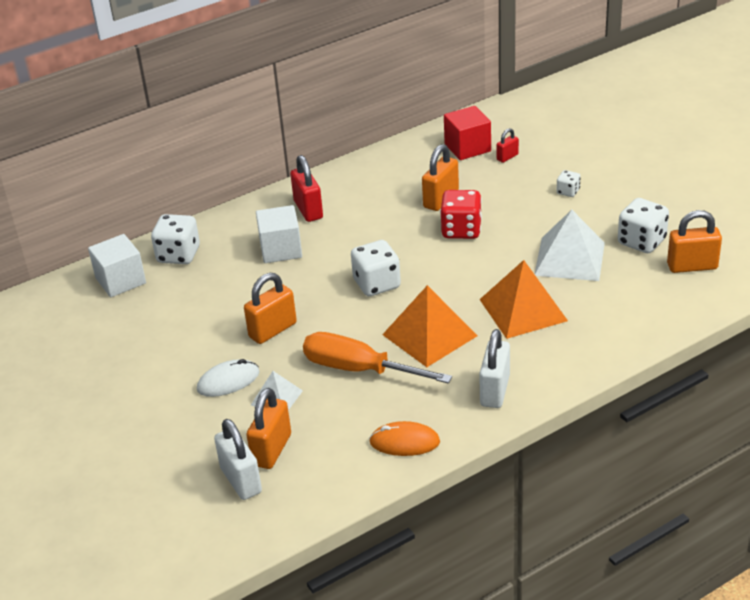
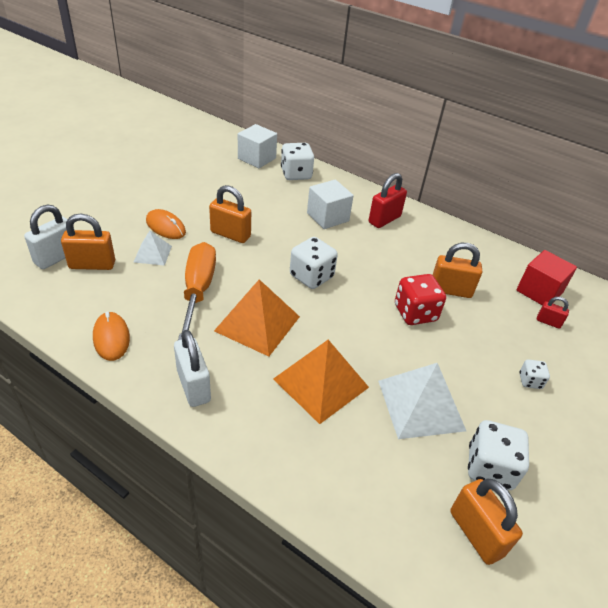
camera: 60 degrees right, 5 degrees up
(228, 381) = (166, 227): white mouse -> orange mouse
(495, 391) = (193, 386): white padlock -> white padlock turned 75 degrees clockwise

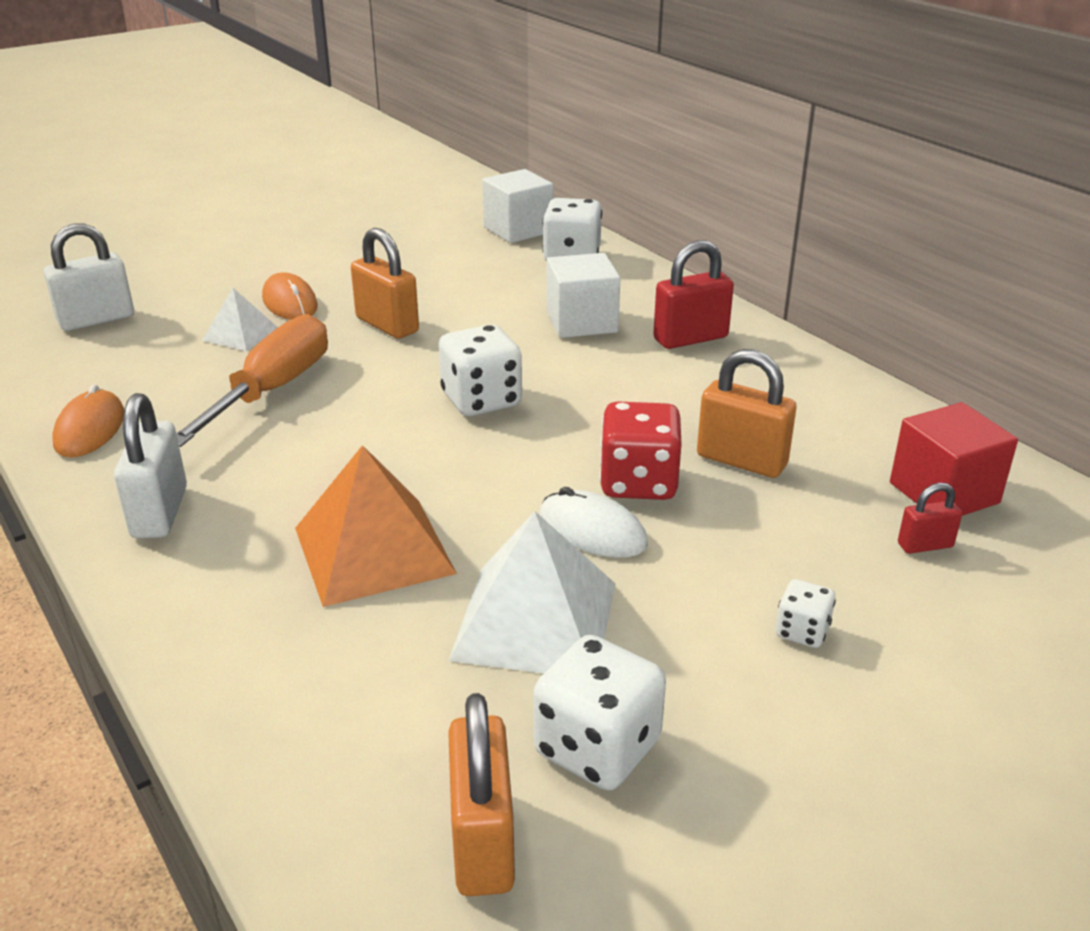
camera: 25 degrees right, 10 degrees down
(92, 265) = (139, 335): orange padlock -> none
(257, 323) = (332, 449): orange pyramid -> none
(412, 346) = (592, 530): none -> white mouse
(548, 322) = (925, 545): red padlock -> red padlock turned 60 degrees counterclockwise

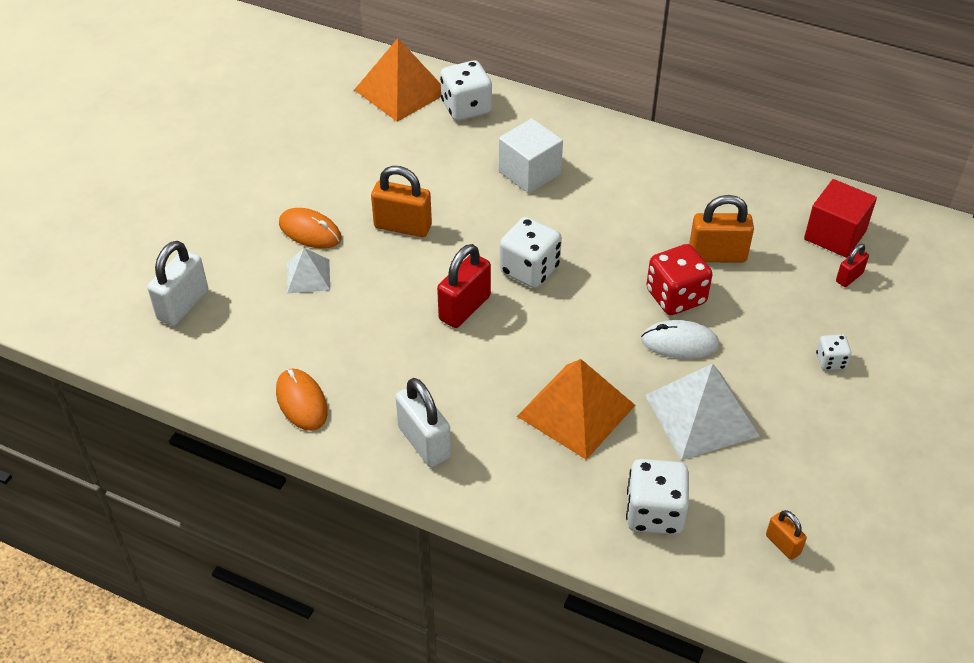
camera: 30 degrees left, 15 degrees up
(271, 391) = (387, 318): orange screwdriver -> none
(483, 842) = (783, 544): orange padlock -> orange padlock, size x0.55
(518, 230) = (401, 91): white cube -> orange pyramid
(597, 748) = (791, 473): white dice -> white dice (654, 513)
(690, 338) = (610, 162): red padlock -> red padlock (464, 308)

